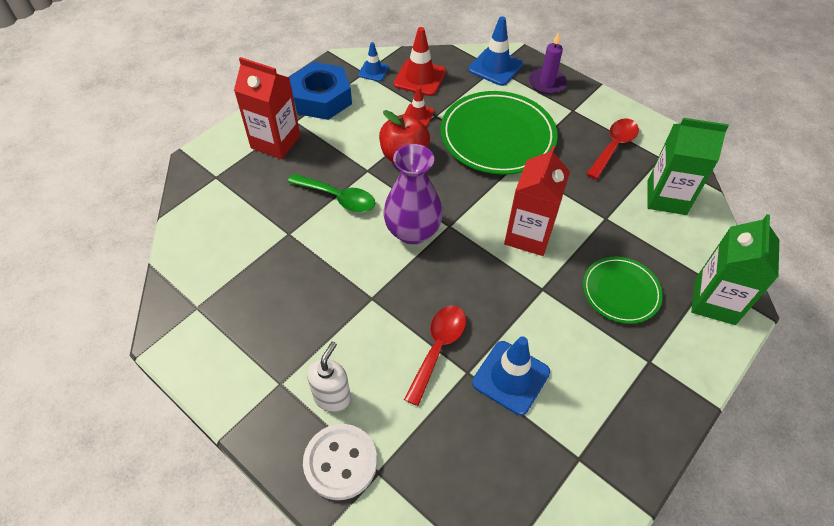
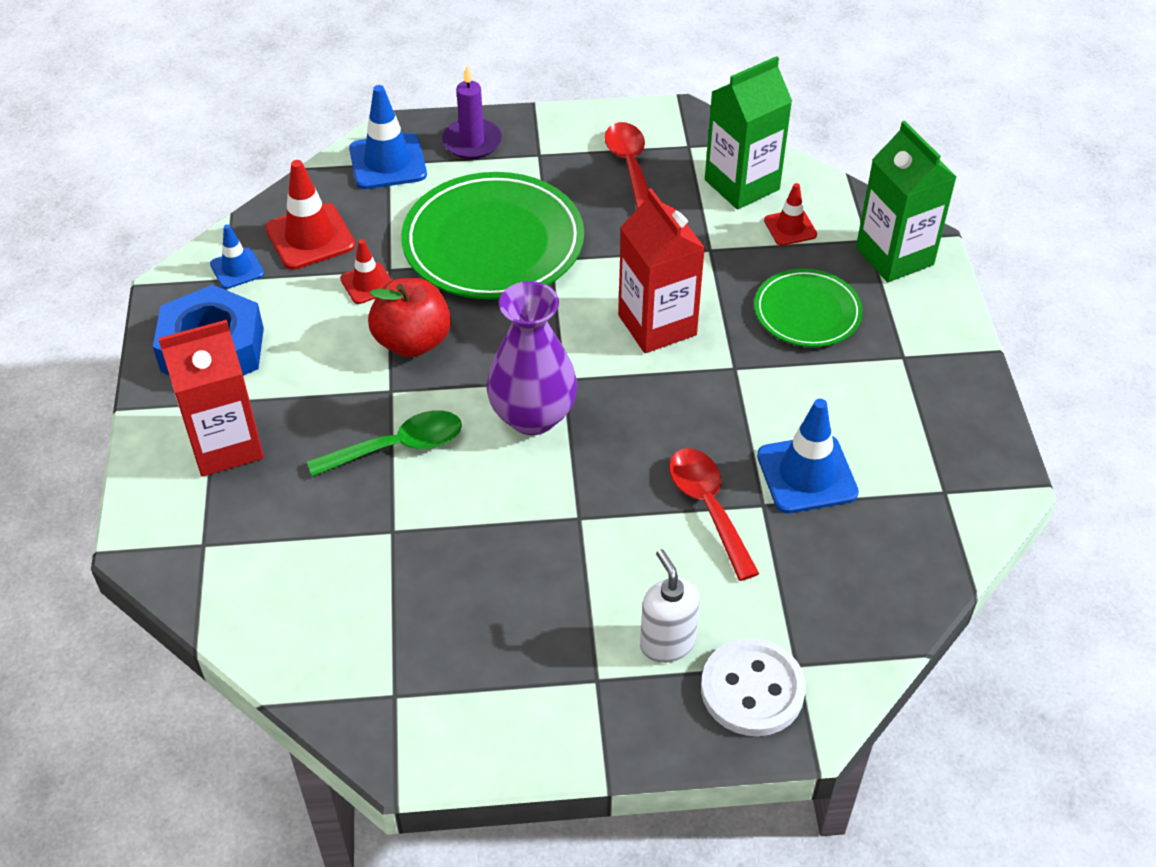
camera: 45 degrees left, 5 degrees down
(667, 239) = (790, 228): none -> red traffic cone

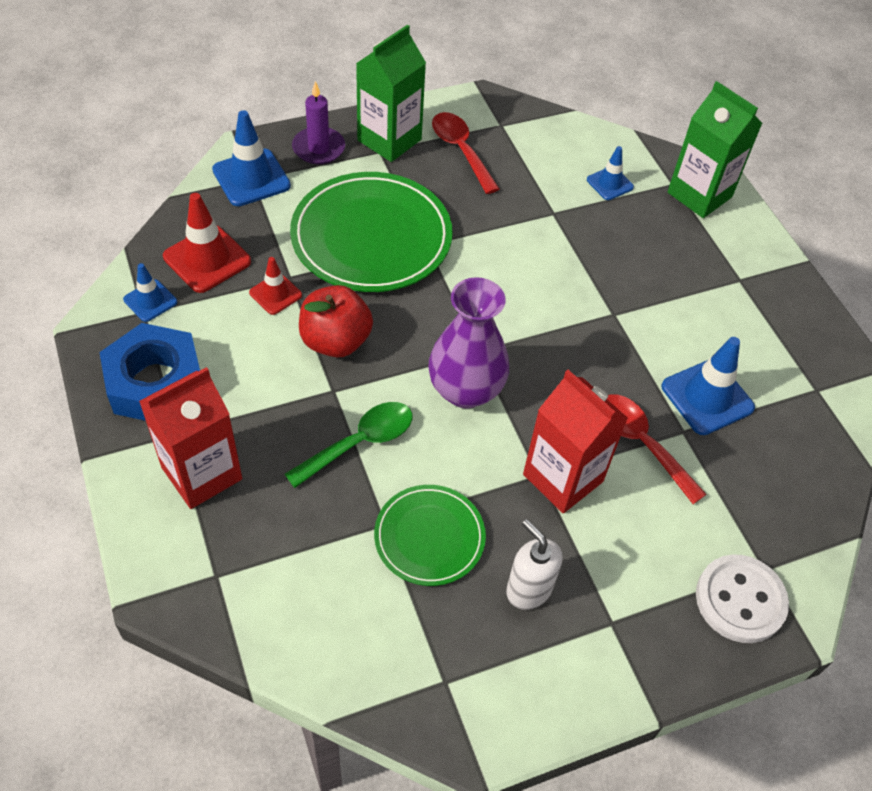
camera: 20 degrees left, 5 degrees up
(657, 325) = (537, 288): red carton -> red carton (563, 478)
(667, 643) = (656, 574): white soap dispenser -> white soap dispenser (528, 590)
(742, 185) = (557, 152): green carton -> green carton (389, 140)
(790, 228) = (610, 183): red traffic cone -> blue traffic cone
(807, 312) = (652, 255): green plate -> green plate (429, 537)

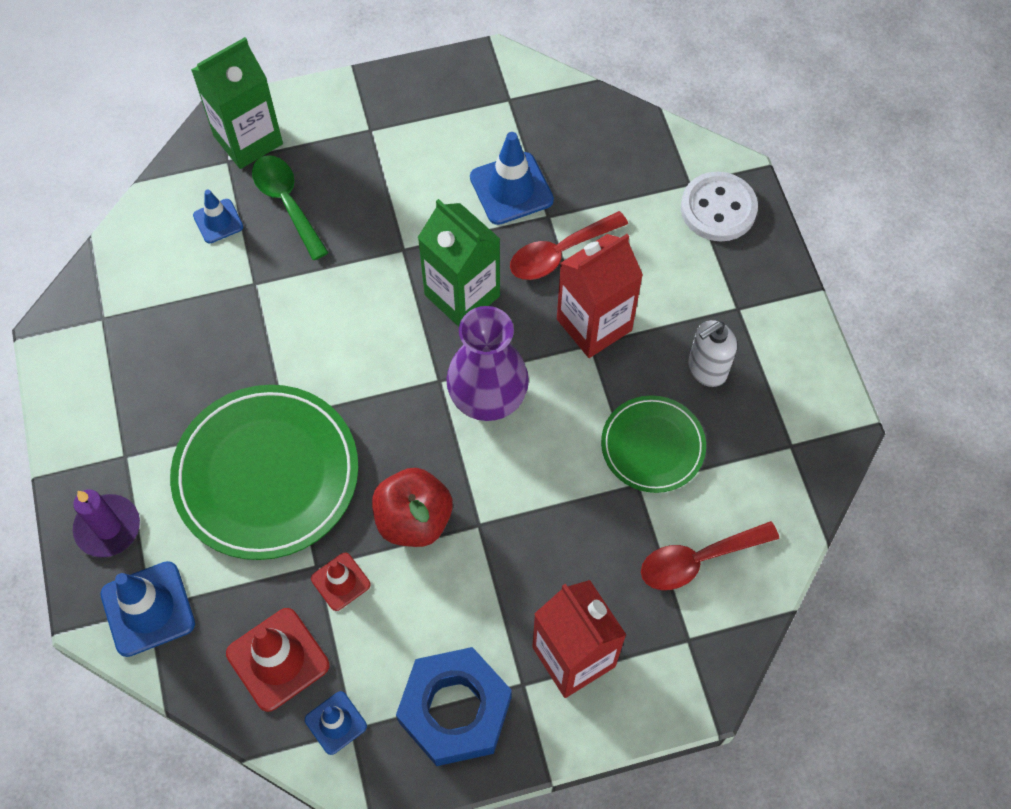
camera: 80 degrees left, 10 degrees up
(360, 442) = (545, 502): green spoon -> green spoon (287, 203)
(389, 140) = (107, 444): green carton -> green carton (462, 295)
(461, 150) = (139, 367): red spoon -> red spoon (698, 560)

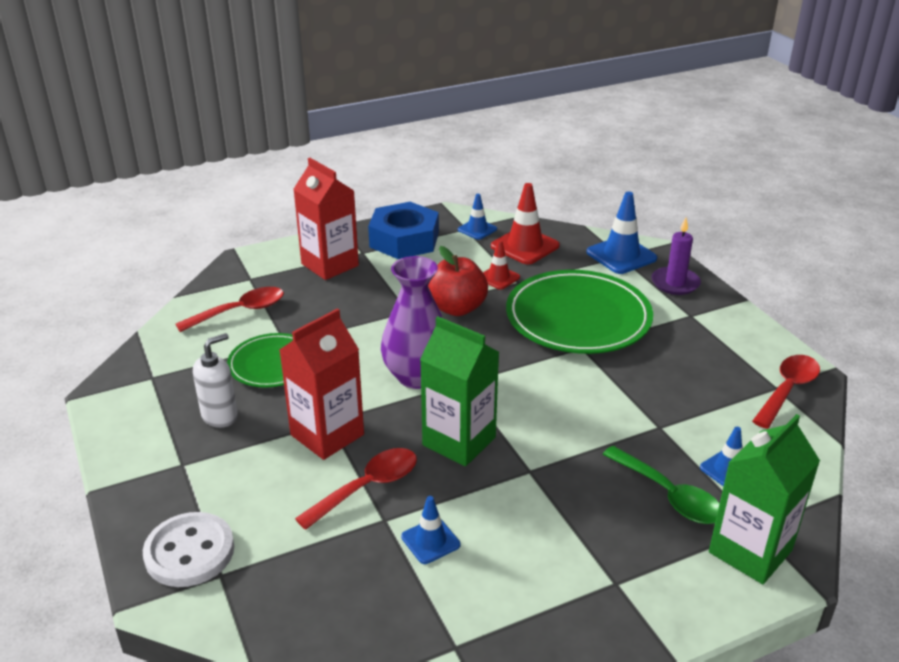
camera: 170 degrees right, 30 degrees down
(93, 313) = (787, 390): none -> red spoon
(511, 189) = (430, 541): blue traffic cone -> blue traffic cone, size x0.59

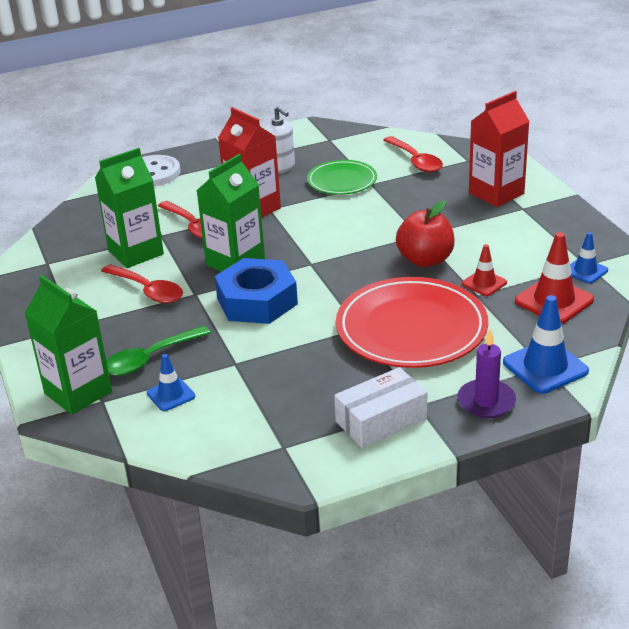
camera: 95 degrees right, 0 degrees up
(404, 240) = (552, 229): blue nut -> blue nut (257, 301)
(417, 376) = (320, 242): purple vase -> none
(430, 541) = (136, 252): blue traffic cone -> green carton
(578, 317) = (411, 328): green plate -> red plate
(718, 334) = (381, 420): none -> white box
(787, 390) = (278, 454): red spoon -> red spoon (148, 290)

